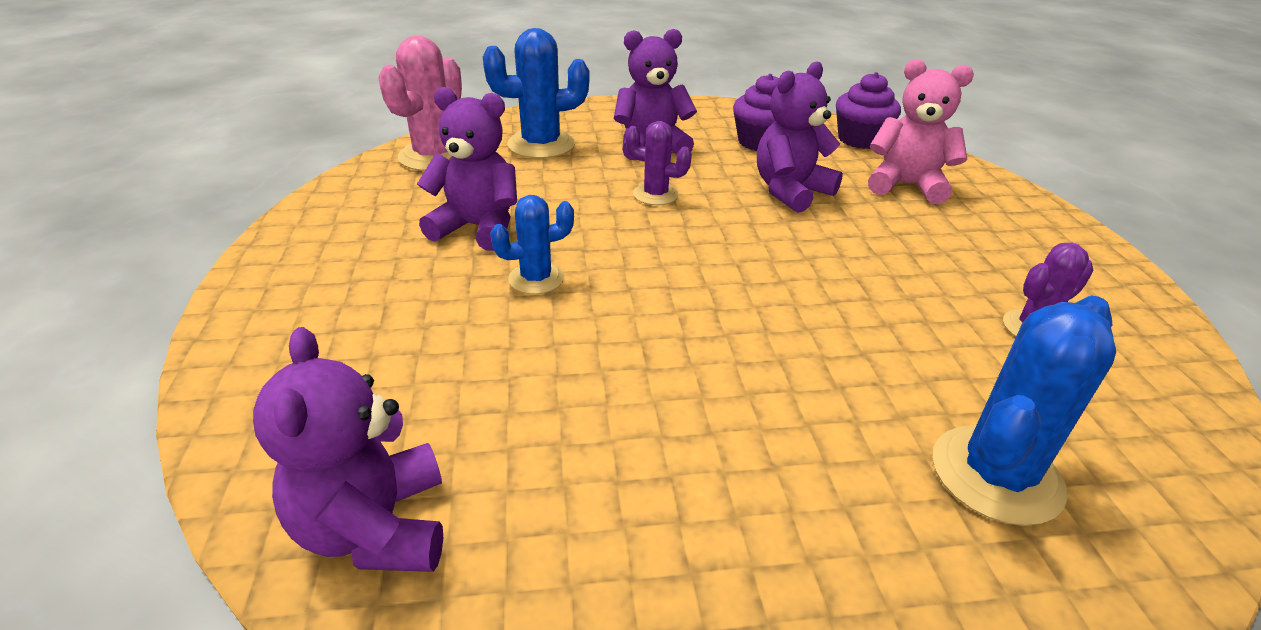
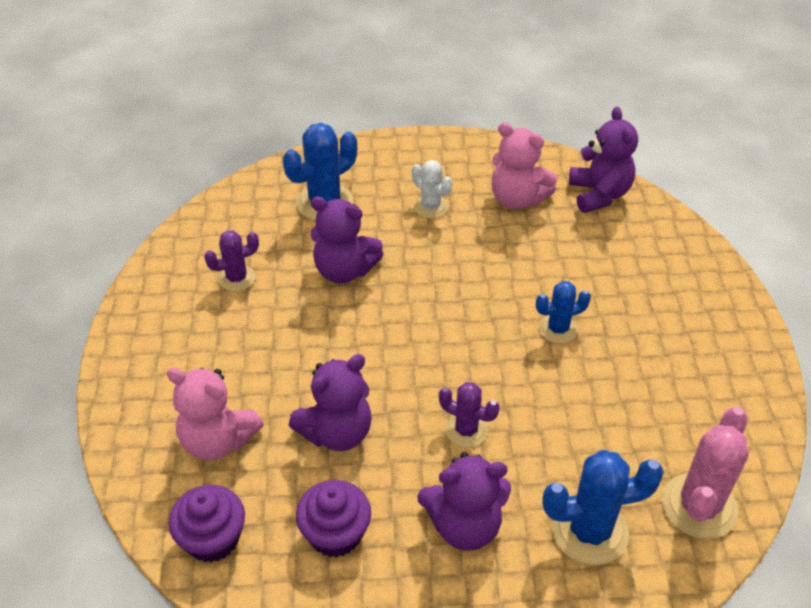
camera: 175 degrees left, 10 degrees up
(477, 228) = (616, 386): purple teddy bear -> purple teddy bear (344, 270)
(575, 504) = (517, 199): none -> pink teddy bear
(767, 474) = (430, 207): none -> white cactus

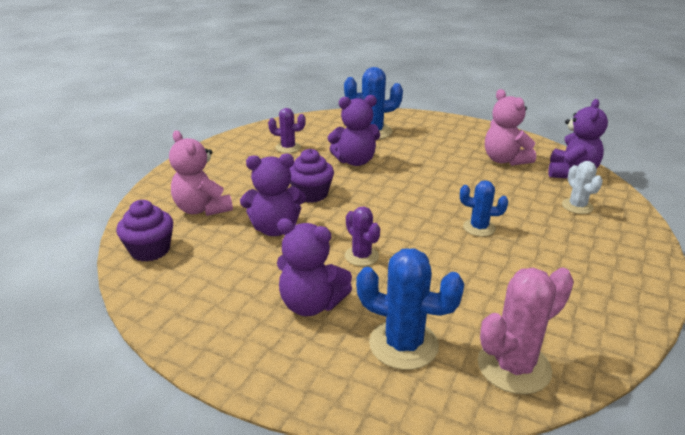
camera: 30 degrees right, 15 degrees down
(335, 534) = (222, 275): purple cupcake -> purple cupcake (311, 194)
(344, 270) = (355, 161): purple teddy bear -> purple teddy bear turned 60 degrees counterclockwise
(430, 207) = (439, 149): white cactus -> white cactus (577, 206)

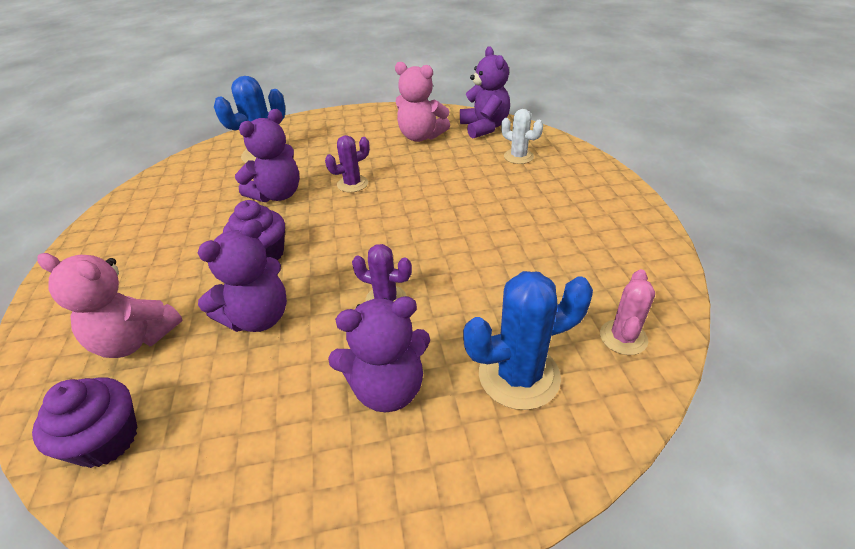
camera: 35 degrees left, 10 degrees up
(288, 148) = (182, 210): purple cactus -> purple cactus (352, 184)
(479, 228) = (463, 213): blue cactus -> none
(514, 367) = (623, 337): pink cactus -> pink cactus, size x0.60

